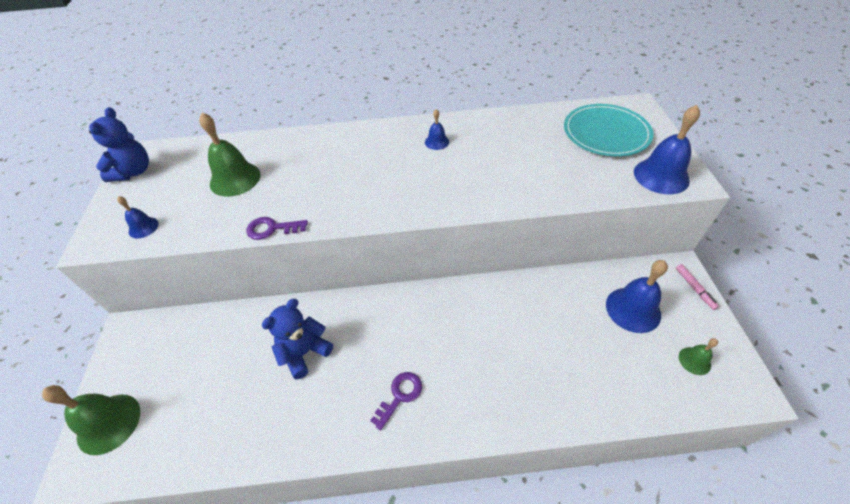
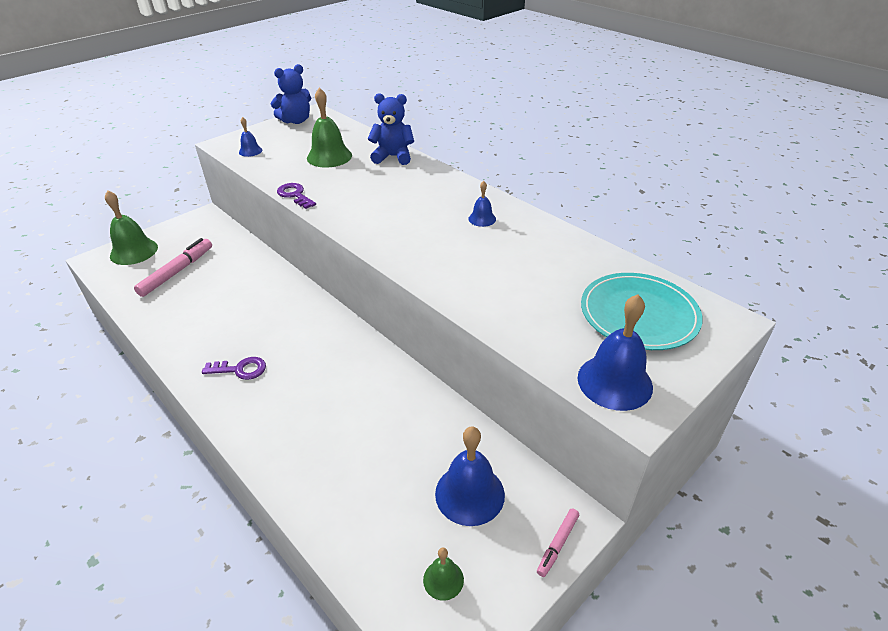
camera: 50 degrees right, 10 degrees down
(197, 393) = (177, 272): none -> pink marker
(304, 352) = (243, 299): blue teddy bear -> blue teddy bear (393, 157)

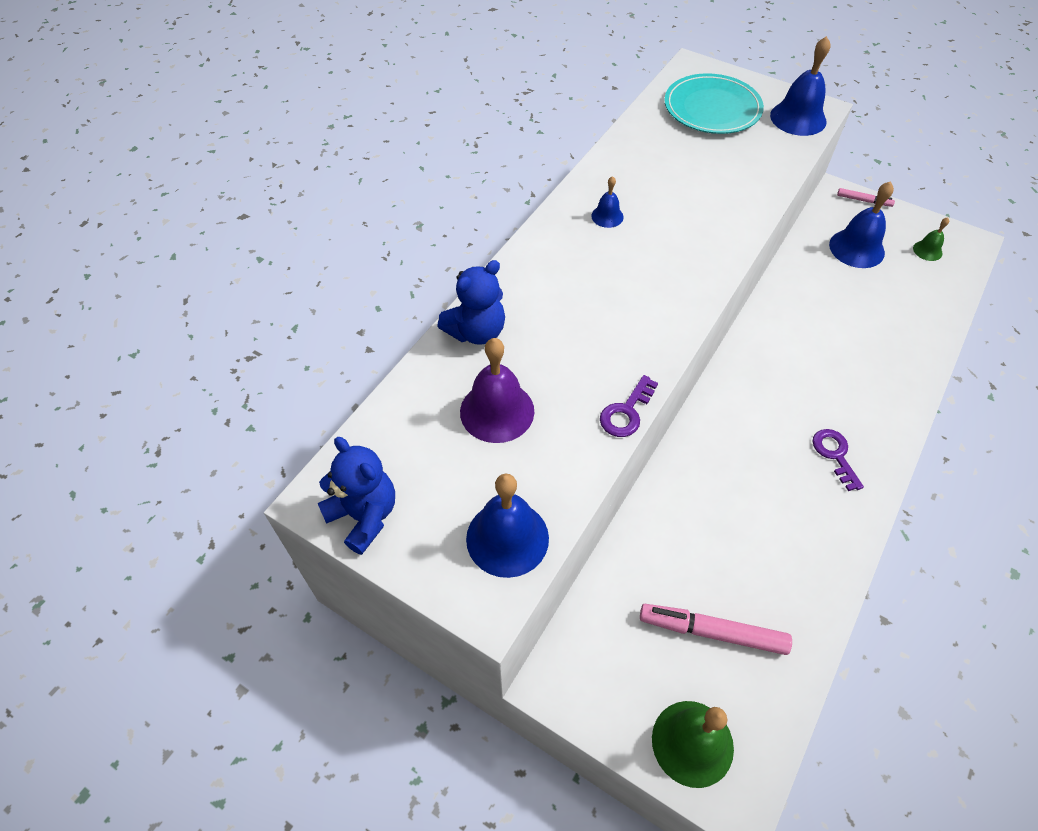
camera: 105 degrees left, 15 degrees up
(250, 151) = (507, 538): blue bell -> blue bell, size x1.92
(329, 156) = (497, 411): green bell -> purple bell
(393, 157) = (476, 332): blue teddy bear -> blue teddy bear turned 120 degrees counterclockwise

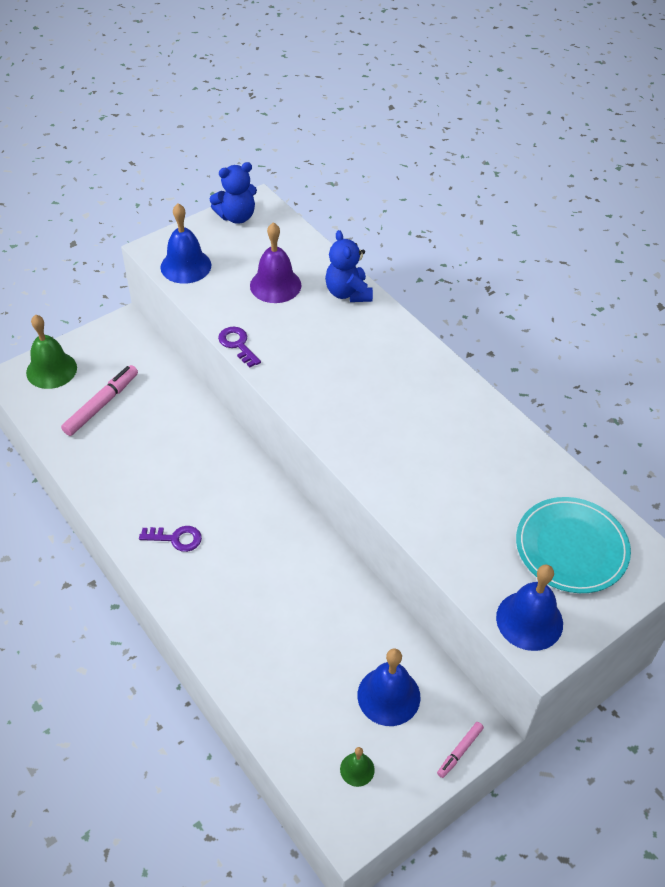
camera: 110 degrees right, 5 degrees down
(607, 216) = (436, 402): blue bell -> none

